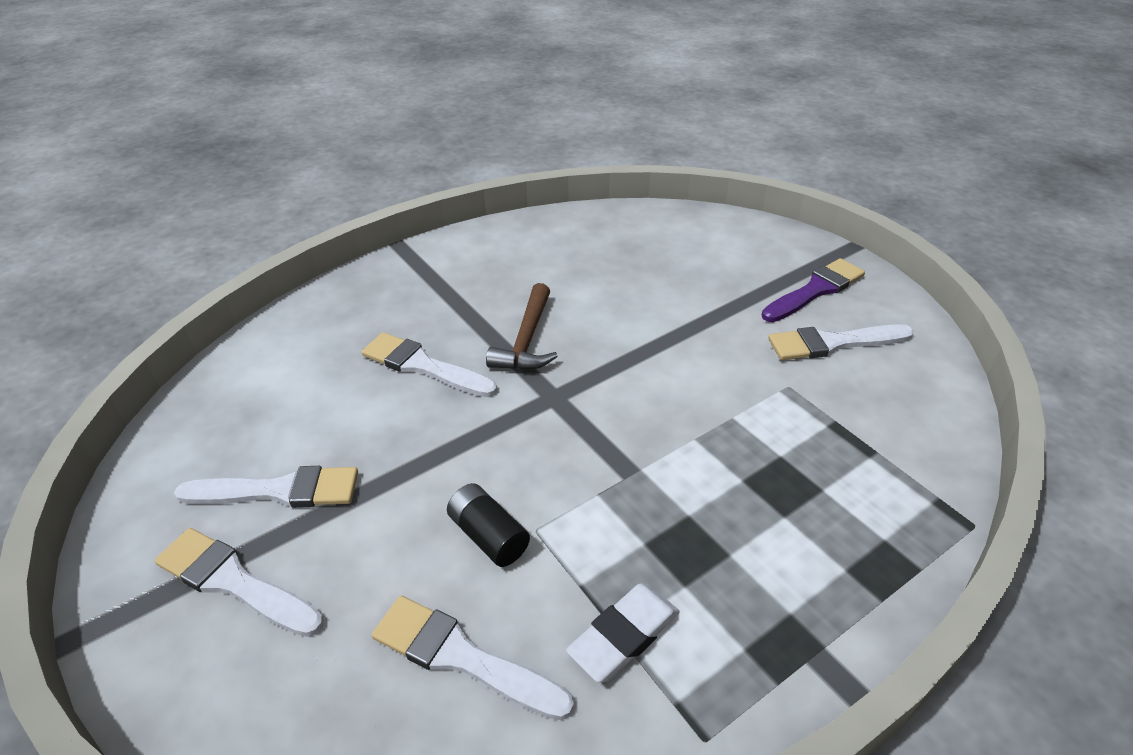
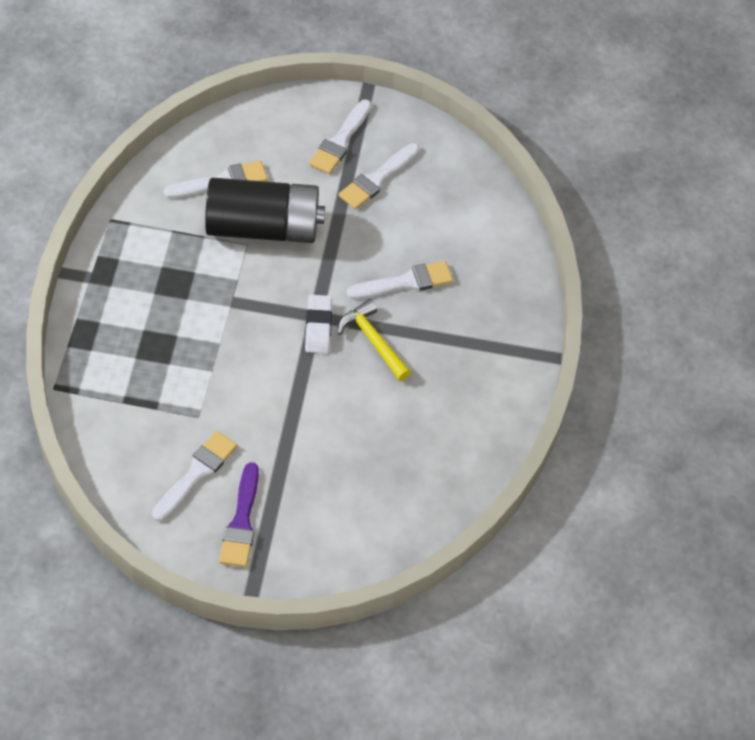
camera: 130 degrees right, 15 degrees up
(234, 581) = (340, 141): white brush -> white brush turned 135 degrees clockwise
(488, 536) = (263, 227): black battery -> black battery, size x2.39
(527, 340) = (373, 341): brown hammer -> yellow hammer
(624, 636) = (169, 231): white eraser -> white eraser (318, 327)

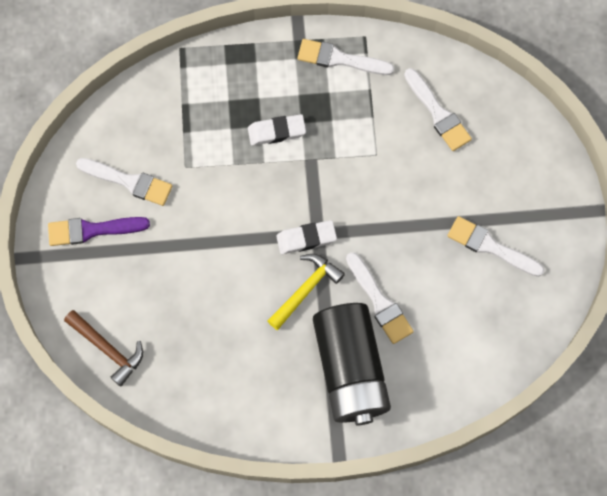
camera: 80 degrees right, 15 degrees up
(189, 323) = (276, 132): none -> white eraser
(263, 227) = (399, 163): black battery -> black battery (350, 369)
(340, 141) = (523, 202): white brush -> white brush (340, 59)
(383, 536) = (107, 349): none -> brown hammer

